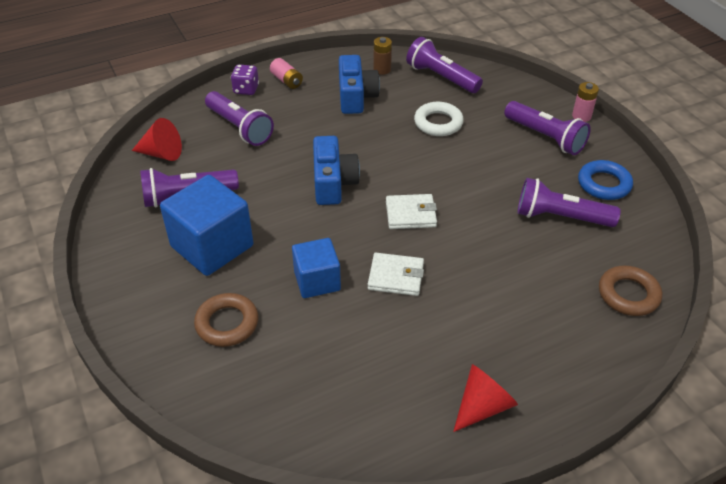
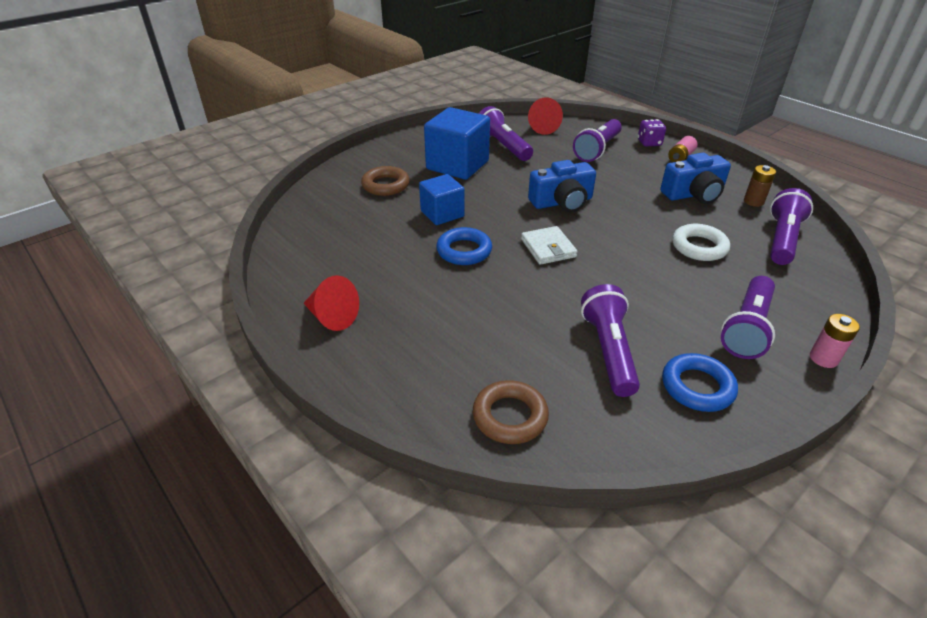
camera: 75 degrees right, 5 degrees down
(396, 277) = (464, 251): white wallet -> blue ring

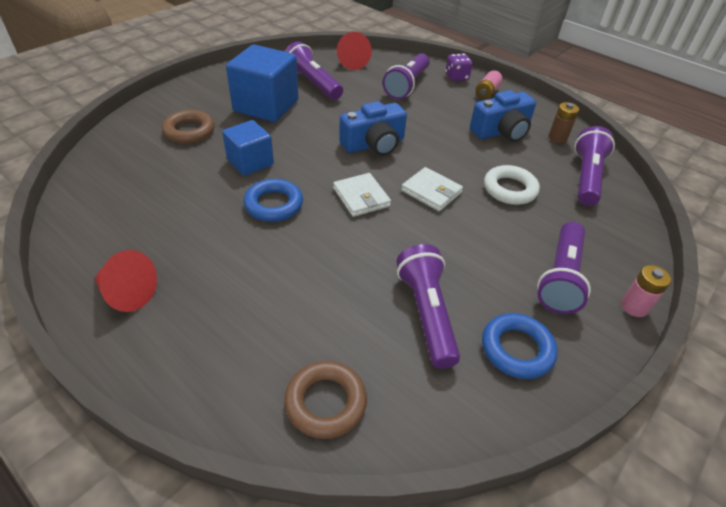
camera: 10 degrees left, 5 degrees up
(618, 246) = (431, 192): none -> white wallet

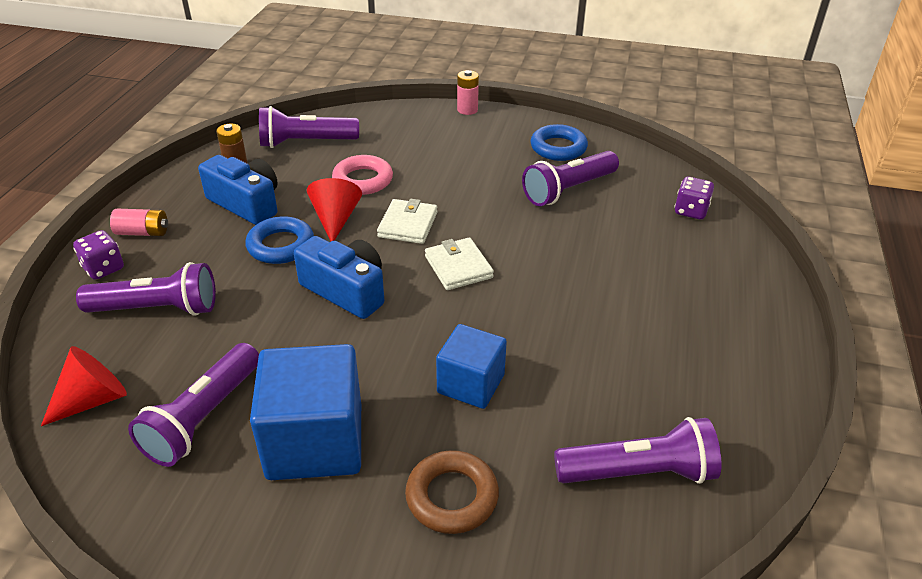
camera: 115 degrees left, 5 degrees down
(127, 293) = (740, 364): red cone -> red cone (335, 219)
(274, 204) = (528, 325): blue ring -> blue ring (281, 245)
(325, 402) = (691, 211): brown ring -> purple dice
(361, 197) = (458, 267): white wallet -> white wallet turned 60 degrees counterclockwise
(509, 189) = (363, 180): white ring -> pink ring
(560, 277) = (466, 140): purple flashlight -> purple flashlight (638, 472)

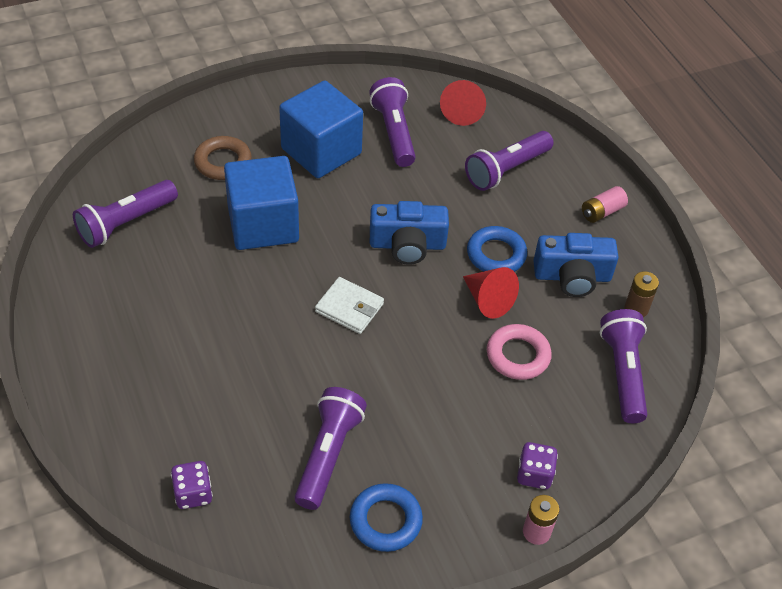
camera: 140 degrees right, 10 degrees up
(103, 268) = (581, 175): purple dice -> purple dice (534, 474)
(306, 142) = (623, 373): purple flashlight -> purple flashlight turned 45 degrees counterclockwise
(408, 224) = (428, 327): white wallet -> none
(471, 384) = (263, 224): blue cube -> blue cube, size x1.62

